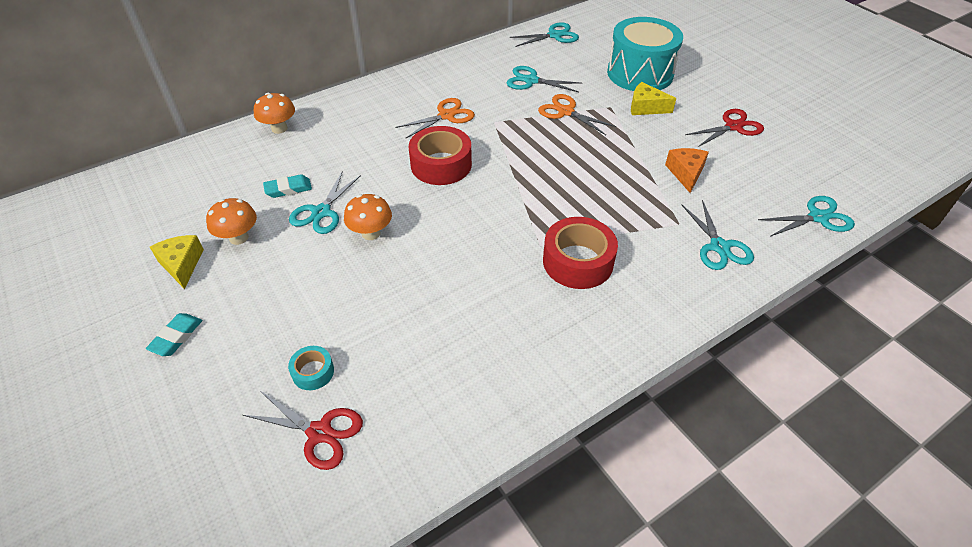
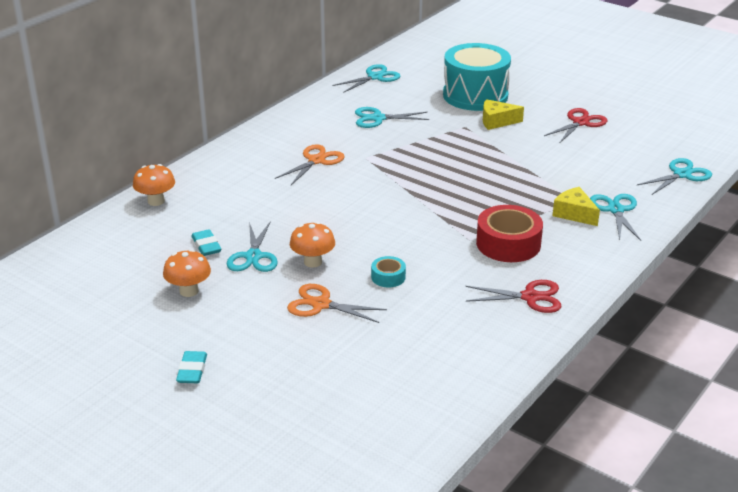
camera: 20 degrees left, 15 degrees down
(181, 265) = (150, 322): yellow cheese -> yellow cheese (574, 214)
(288, 189) = (206, 246): turquoise eraser -> turquoise eraser turned 75 degrees counterclockwise
(313, 372) = (336, 364): turquoise tape -> turquoise tape (388, 277)
(319, 433) = (372, 398): red scissors -> red scissors (530, 297)
(441, 164) = (339, 199): red tape -> none
(566, 112) = (427, 137): orange scissors -> orange scissors (321, 304)
(686, 173) = (560, 164): orange cheese -> none
(719, 247) = (616, 210): turquoise scissors -> turquoise scissors turned 150 degrees counterclockwise

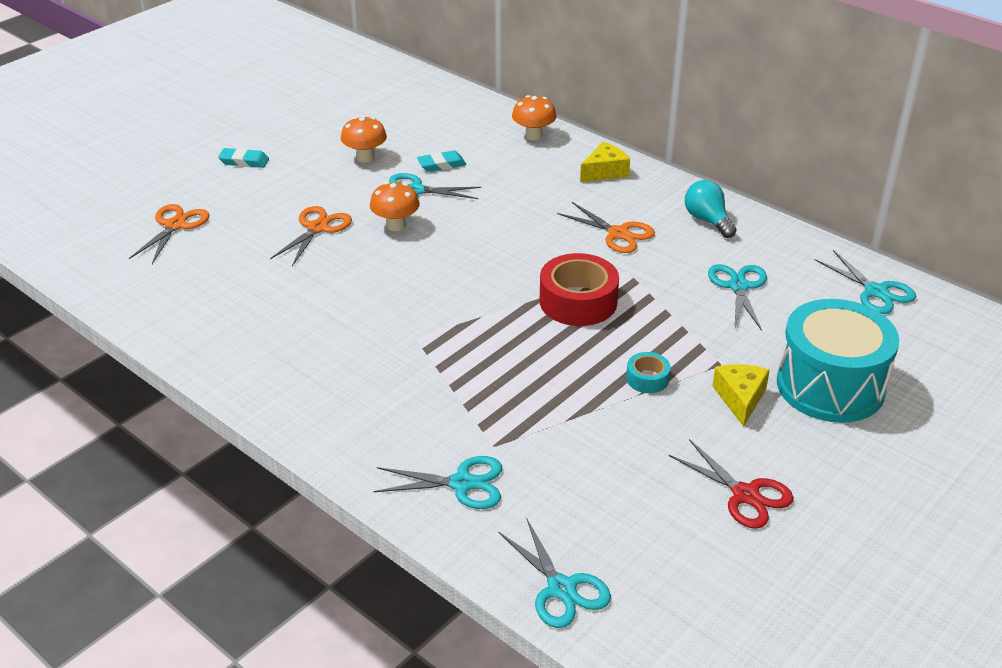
camera: 95 degrees right, 5 degrees up
(295, 127) = (707, 220): none -> turquoise light bulb
(324, 397) = (175, 225): none -> orange scissors
(388, 277) = (353, 272): turquoise tape -> turquoise tape (647, 379)
(508, 244) = (398, 367): red tape -> red tape (578, 301)
(530, 297) = (280, 370): red scissors -> none
(574, 214) = (459, 438): yellow cheese -> yellow cheese (605, 172)

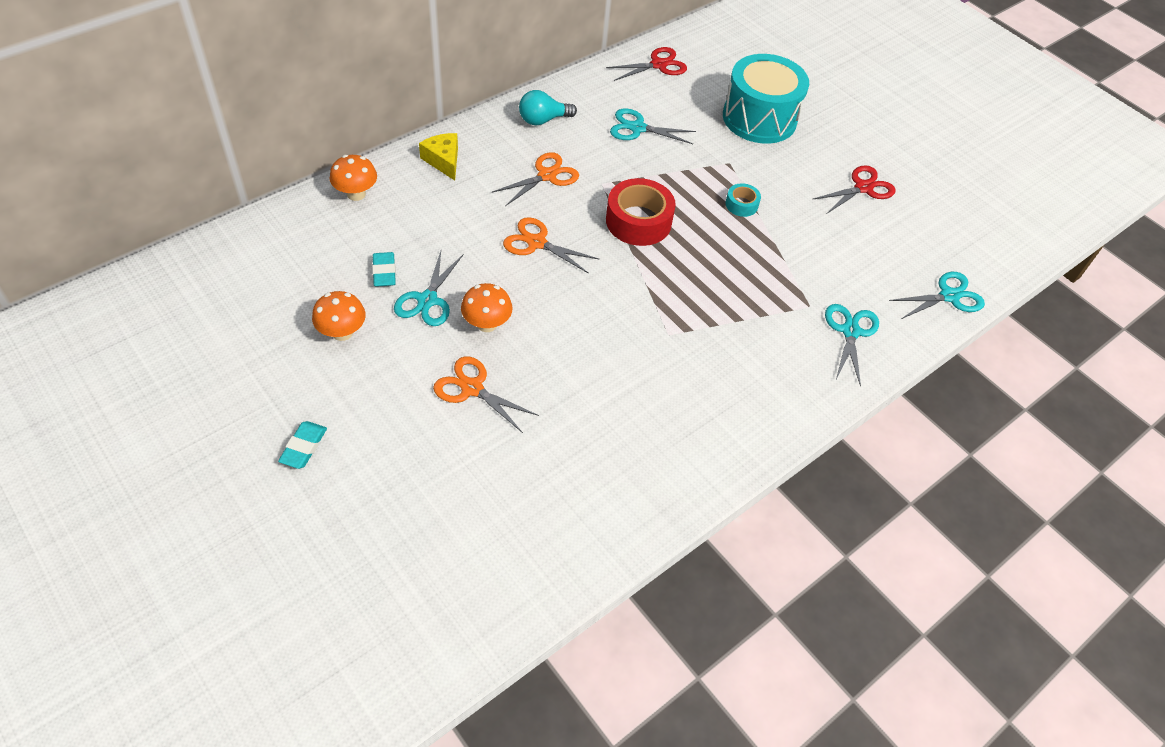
camera: 85 degrees left, 15 degrees up
(175, 225) = (425, 523): orange scissors -> orange scissors (537, 243)
(740, 398) = (768, 163): yellow cheese -> none
(875, 291) = (658, 65): turquoise scissors -> red scissors

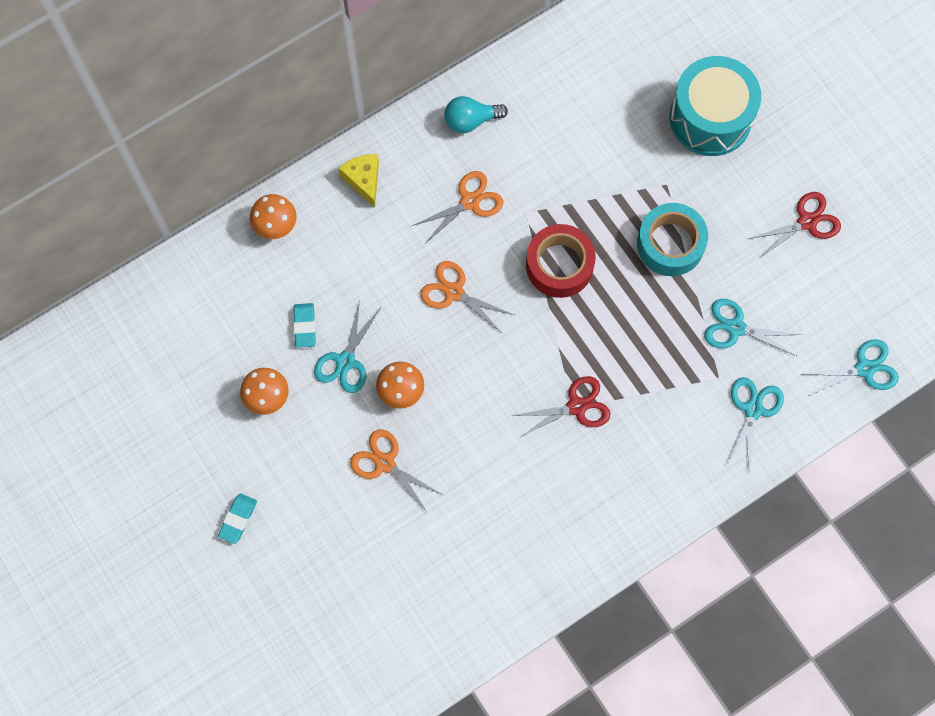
camera: 10 degrees right, 20 degrees up
(637, 128) = (573, 133): turquoise scissors -> turquoise scissors (736, 328)
(658, 65) = (607, 33): red scissors -> red scissors (576, 407)
(741, 204) = (670, 244): turquoise tape -> turquoise tape, size x1.96

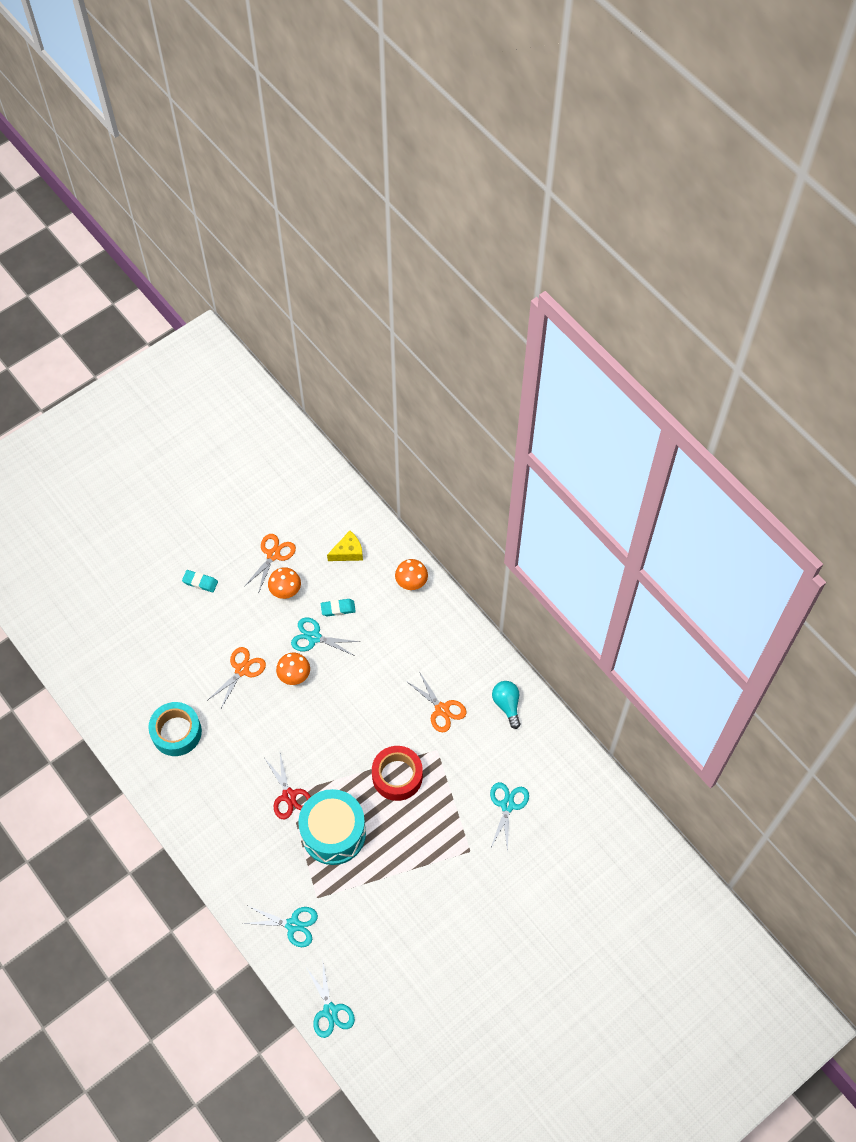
camera: 85 degrees right, 10 degrees down
(363, 180) = (451, 636): yellow cheese -> yellow cheese (348, 552)
(454, 292) = (370, 704): orange scissors -> orange scissors (273, 555)
(670, 244) = (421, 856): turquoise tape -> turquoise tape (176, 732)
(710, 118) = (530, 882): turquoise drum -> turquoise drum (333, 833)
(736, 328) = (357, 909): turquoise scissors -> turquoise scissors (507, 805)
(807, 222) = (449, 962): red scissors -> none

